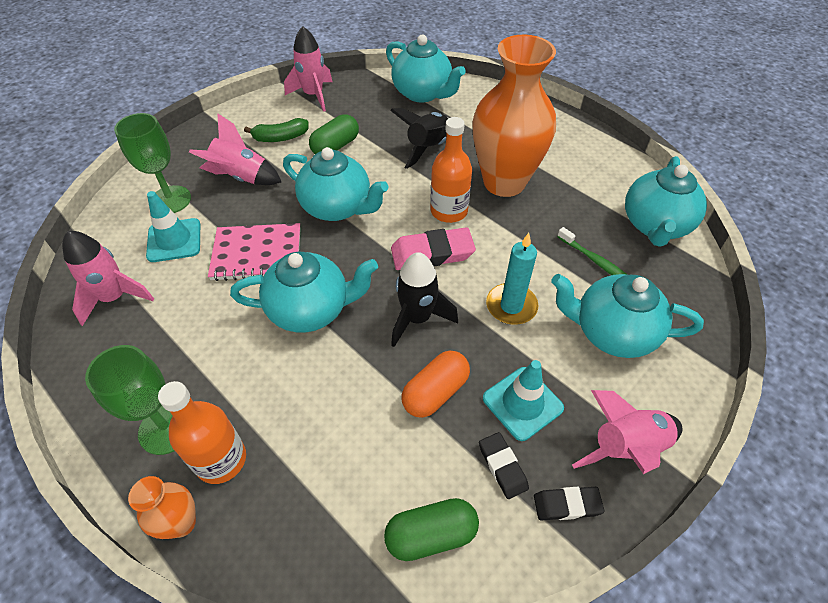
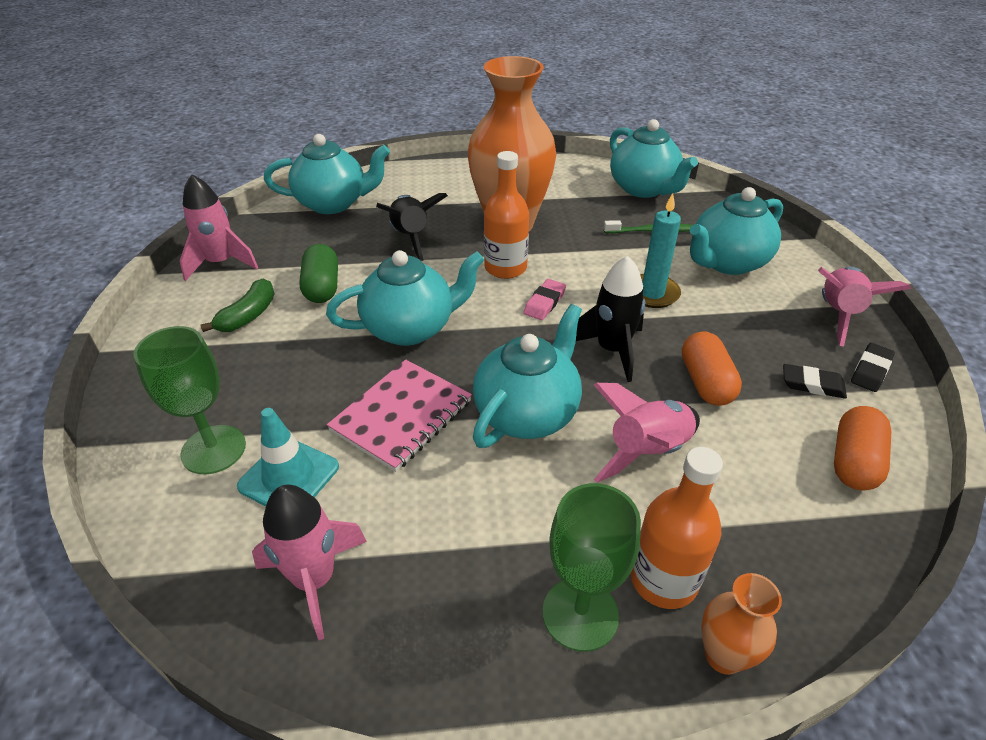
camera: 50 degrees left, 10 degrees down
(241, 177) = (265, 373): pink rocket -> pink rocket (647, 452)
(431, 535) = (853, 462): green capsule -> orange capsule
(432, 253) = (544, 303): pink eraser -> pink eraser, size x0.59
(522, 403) = (757, 341): turquoise traffic cone -> none

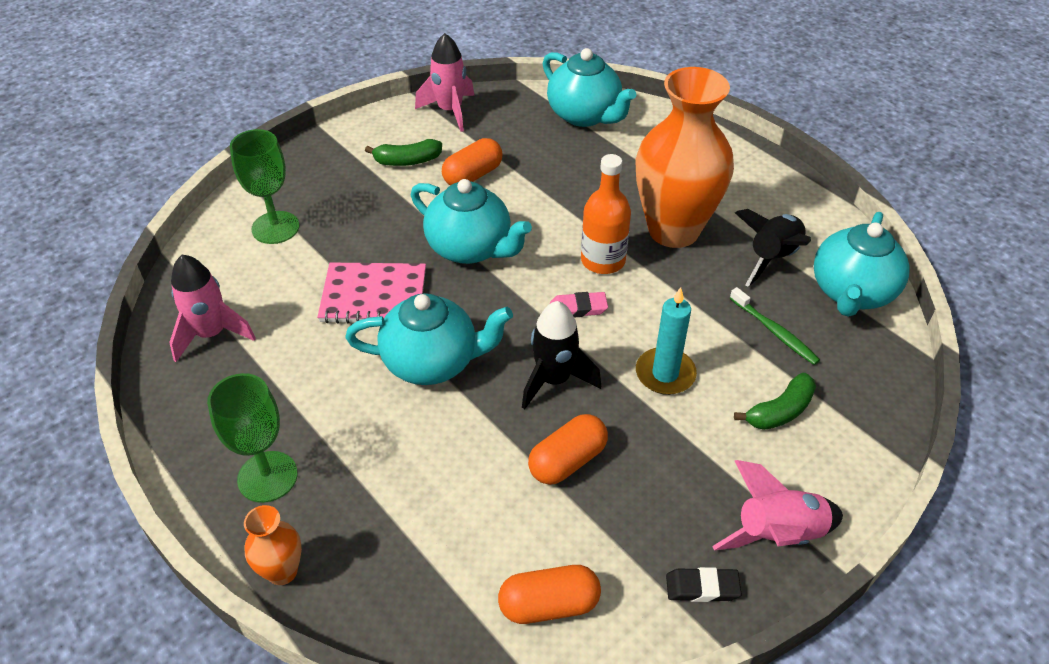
camera: 55 degrees right, 5 degrees up
(289, 476) = (279, 274): turquoise traffic cone -> none
(322, 287) = (473, 175): green capsule -> orange capsule
(410, 238) = (585, 184): black rocket -> black rocket (772, 258)
(647, 452) = (447, 453): pink rocket -> none
(663, 579) = (326, 512): orange bottle -> none
(727, 262) = (780, 411): turquoise teapot -> green banana
(812, 385) = (635, 543): black eraser -> none

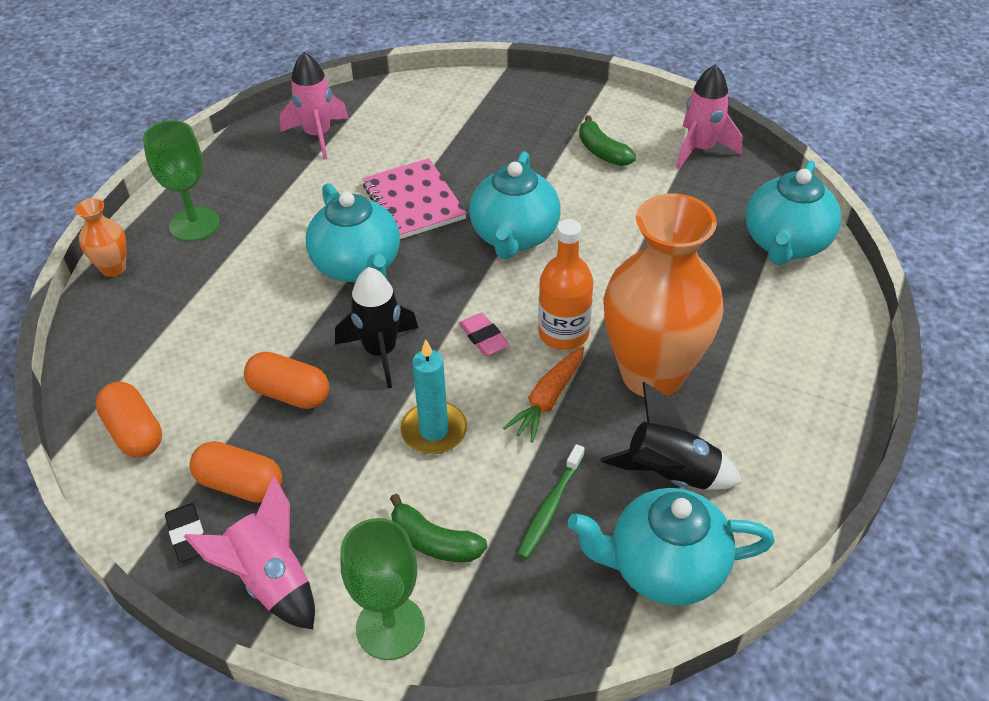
camera: 65 degrees right, 0 degrees up
(275, 227) = (456, 115): green goblet -> green goblet (390, 627)
(473, 175) = (617, 200): orange capsule -> orange capsule (240, 484)
(667, 294) = (548, 399): none -> orange carrot

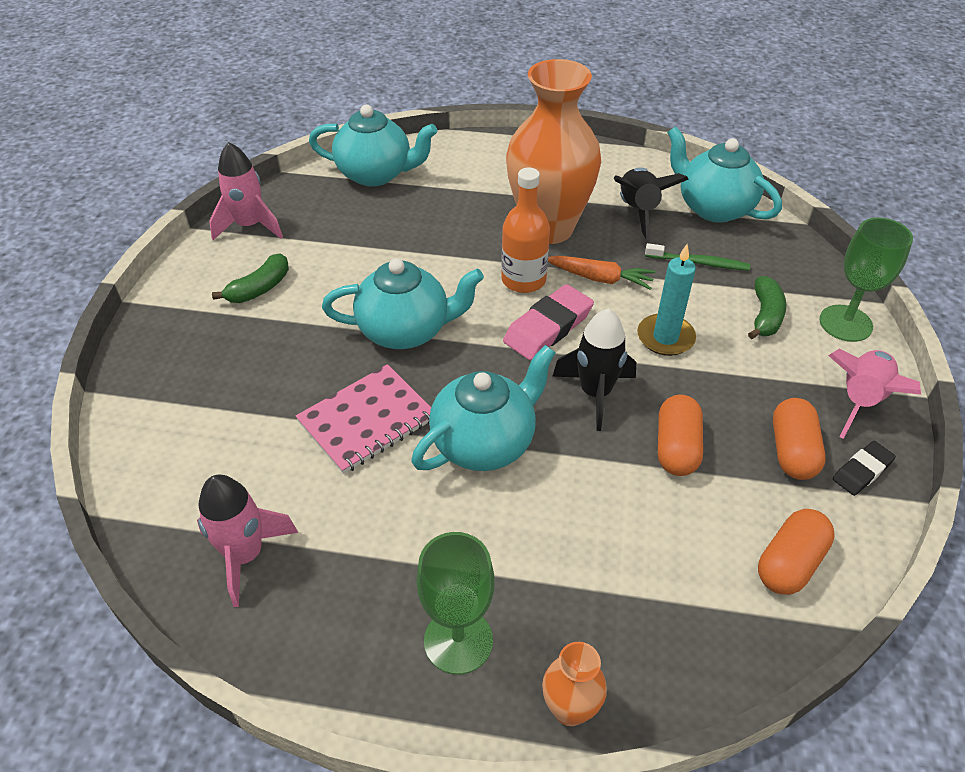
camera: 105 degrees left, 0 degrees up
(483, 337) = (548, 327): pink eraser -> pink eraser, size x1.69
(664, 568) = (713, 208): turquoise teapot -> turquoise teapot turned 150 degrees clockwise

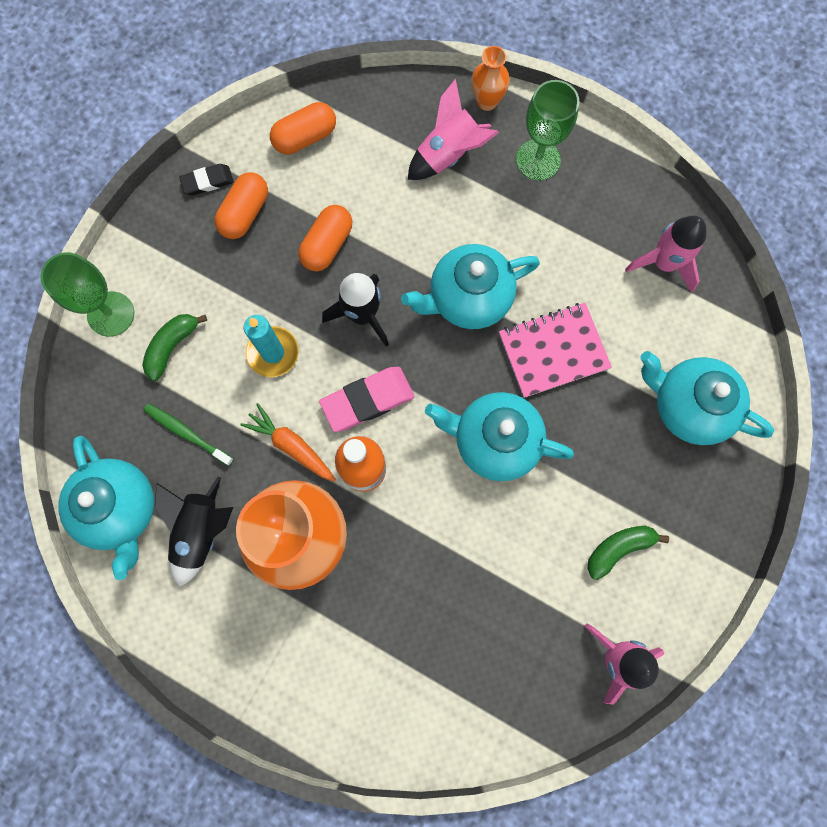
camera: 160 degrees left, 30 degrees up
(376, 174) = (457, 710): turquoise teapot -> turquoise teapot (688, 406)
(860, 401) = (162, 236): pink rocket -> pink rocket (449, 154)

